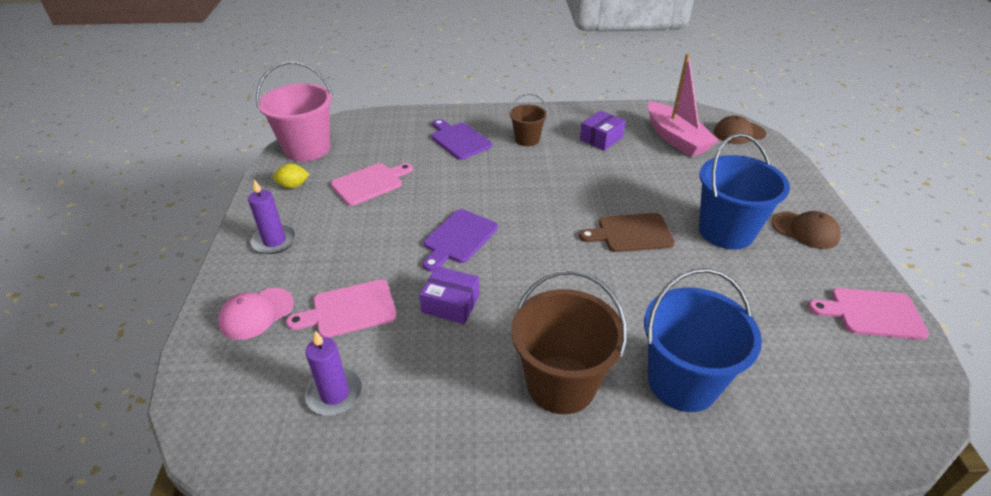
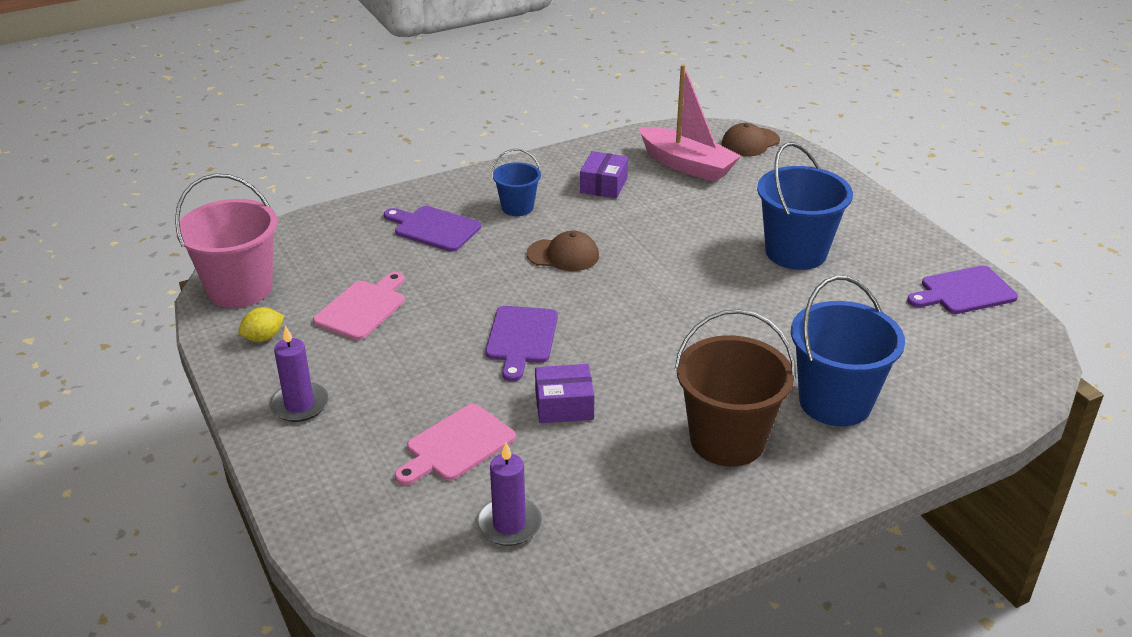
camera: 25 degrees left, 5 degrees down
(256, 313) = (350, 483): pink cap -> none
(527, 139) = (517, 207): brown bucket -> blue bucket
(631, 233) = (703, 281): brown cutting board -> none
(805, 230) = (869, 230): brown cap -> brown cap (563, 255)
(872, 313) = (964, 292): pink cutting board -> purple cutting board

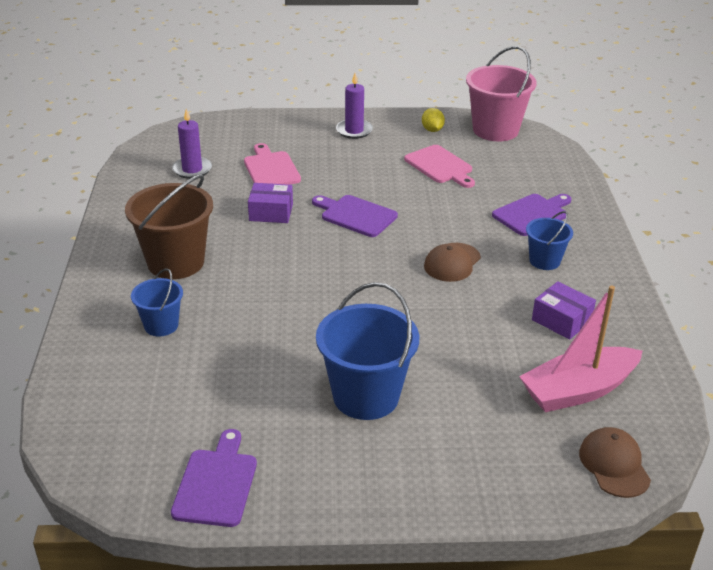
camera: 115 degrees right, 0 degrees up
(564, 405) = (271, 212): purple box -> purple box turned 75 degrees clockwise
(835, 402) = (161, 325): blue bucket -> blue bucket, size x0.55

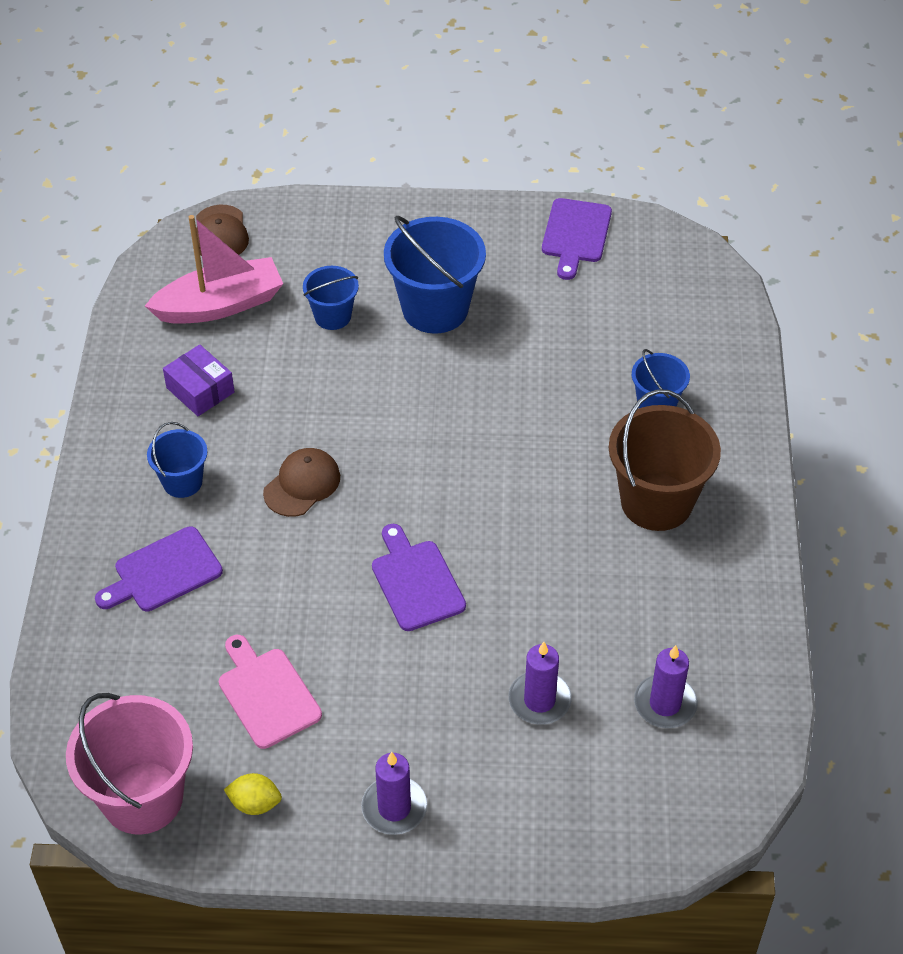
camera: 175 degrees left, 15 degrees up
(271, 169) = (539, 700): pink cutting board -> purple candle
(271, 212) = (536, 593): purple box -> none
(355, 215) = (416, 581): purple cutting board -> purple cutting board turned 150 degrees counterclockwise
(432, 130) = (255, 803): yellow lemon -> yellow lemon turned 75 degrees counterclockwise
(465, 385) = (332, 316): none -> blue bucket

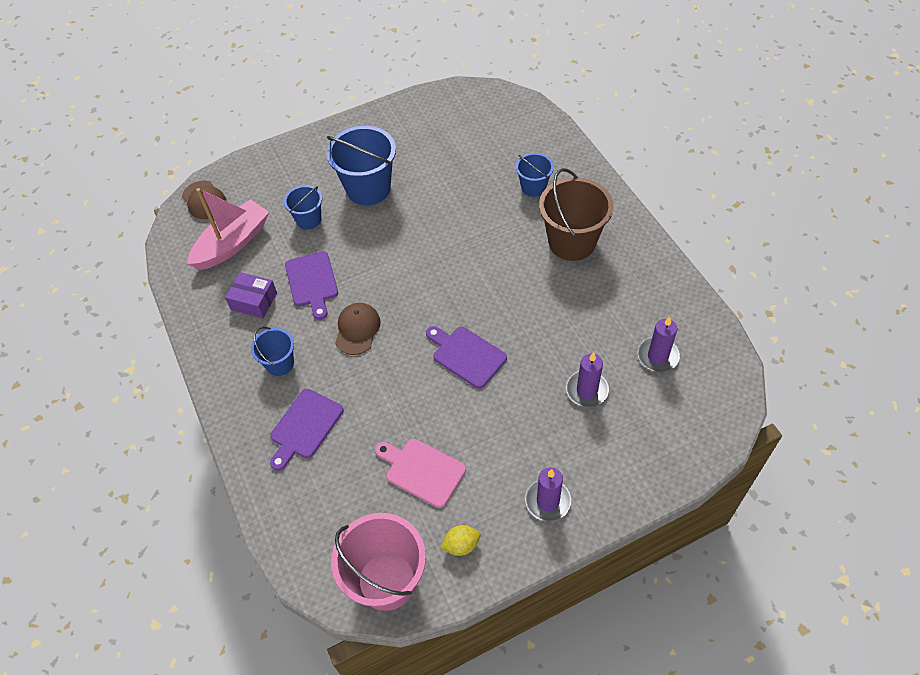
camera: 25 degrees left, 5 degrees up
(576, 234) = (422, 112): purple cutting board -> purple cutting board (312, 282)

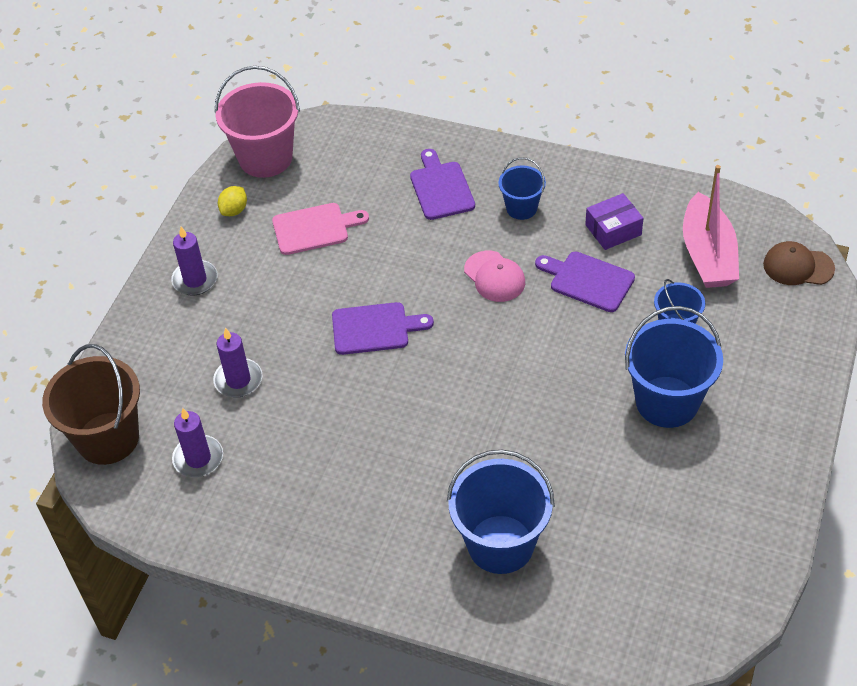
camera: 135 degrees right, 5 degrees down
(357, 329) = (494, 277): brown cap -> pink cap
(533, 187) = (500, 544): blue bucket -> blue bucket, size x1.81
(572, 242) = (391, 511): brown bucket -> brown bucket (108, 438)

